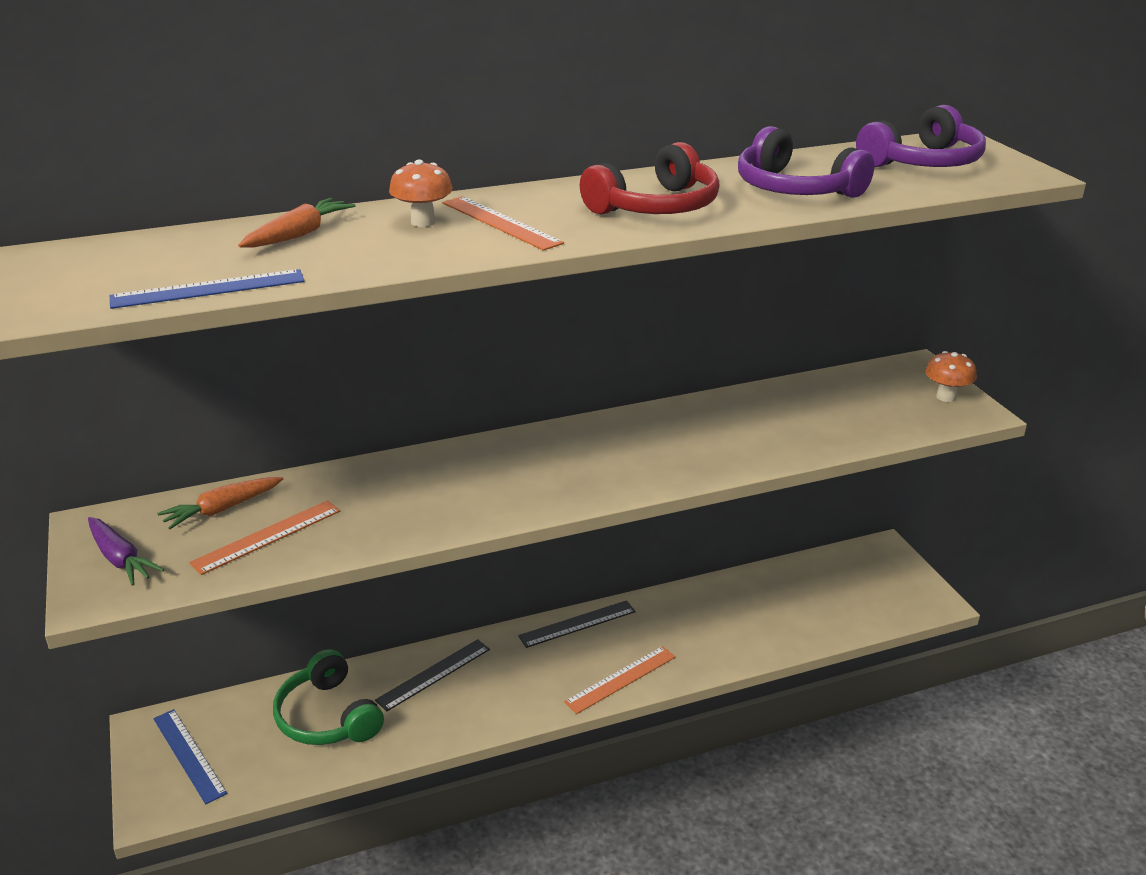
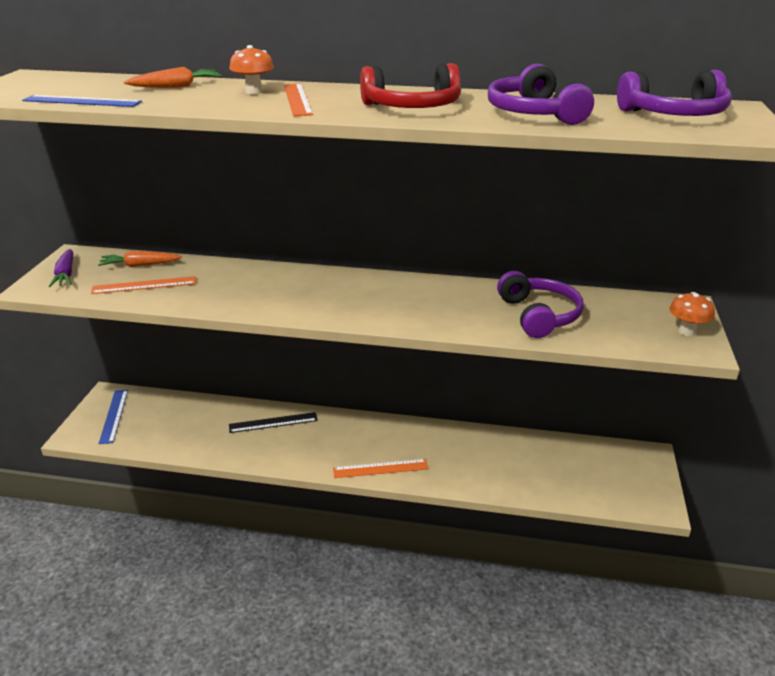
camera: 30 degrees right, 0 degrees up
(327, 716) = (197, 423): green headphones -> none
(577, 624) = (384, 425): black ruler -> none
(793, 423) = (539, 315): none -> purple headphones

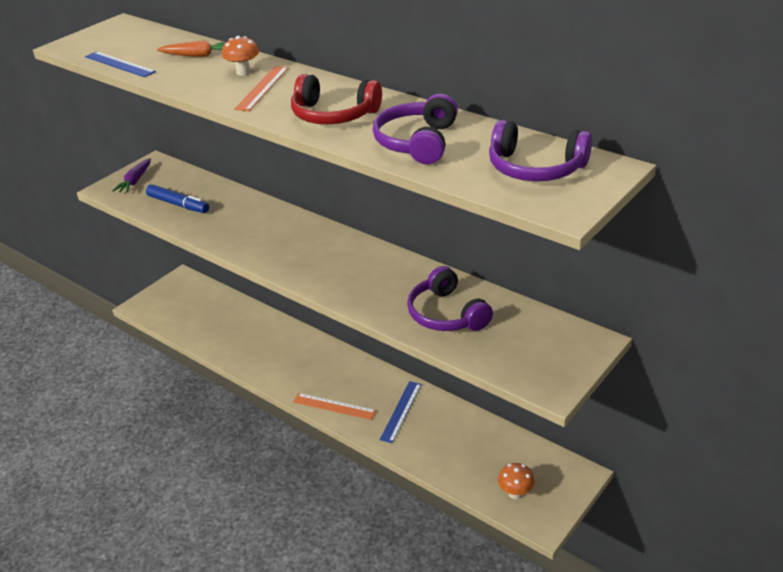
camera: 30 degrees right, 5 degrees up
(114, 416) = (174, 297): blue ruler -> blue ruler (401, 411)
(140, 265) = (189, 184): orange carrot -> none
(144, 285) = (178, 204): orange ruler -> blue marker
(273, 422) = (282, 339): black ruler -> none
(539, 315) = (446, 314): purple headphones -> purple headphones turned 135 degrees clockwise
(686, 331) = (560, 368): orange mushroom -> orange mushroom (515, 493)

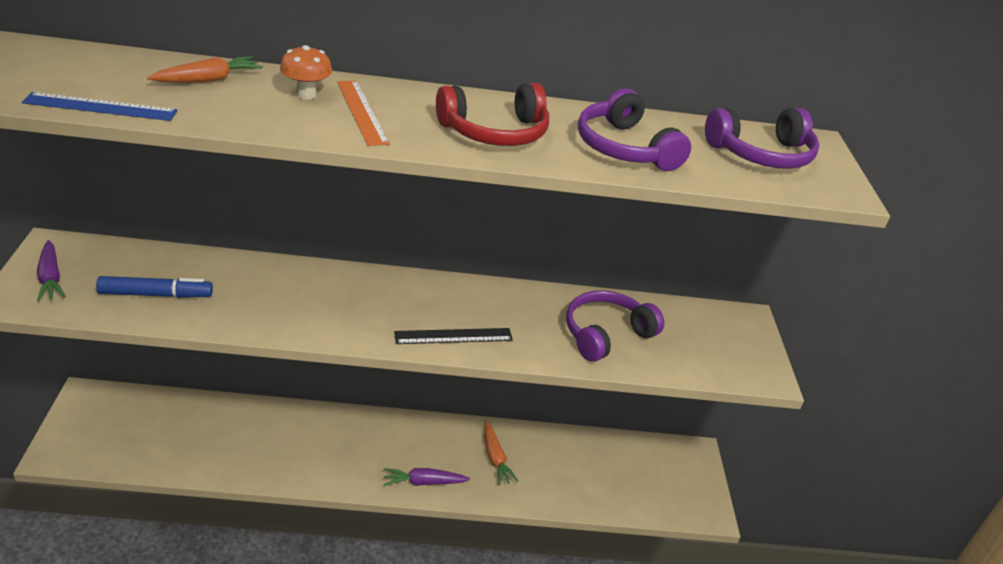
camera: 45 degrees left, 0 degrees up
(329, 281) = (453, 336): none -> black ruler
(334, 406) = (423, 482): orange ruler -> purple carrot
(401, 411) = (495, 458): blue ruler -> orange carrot
(446, 314) = (606, 334): purple headphones -> purple headphones turned 120 degrees clockwise
(515, 493) = (665, 495): orange mushroom -> none

